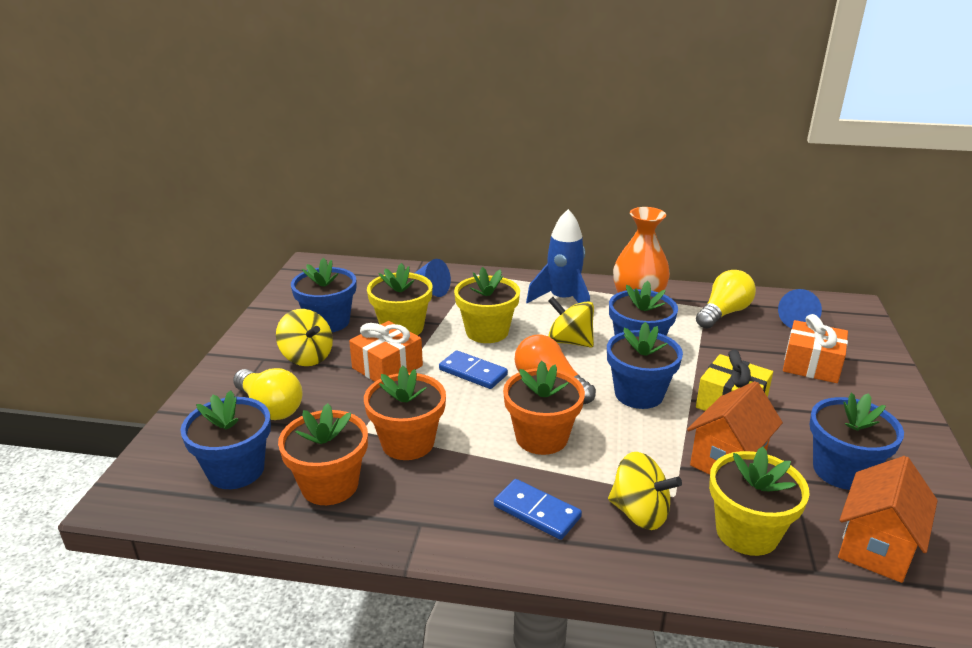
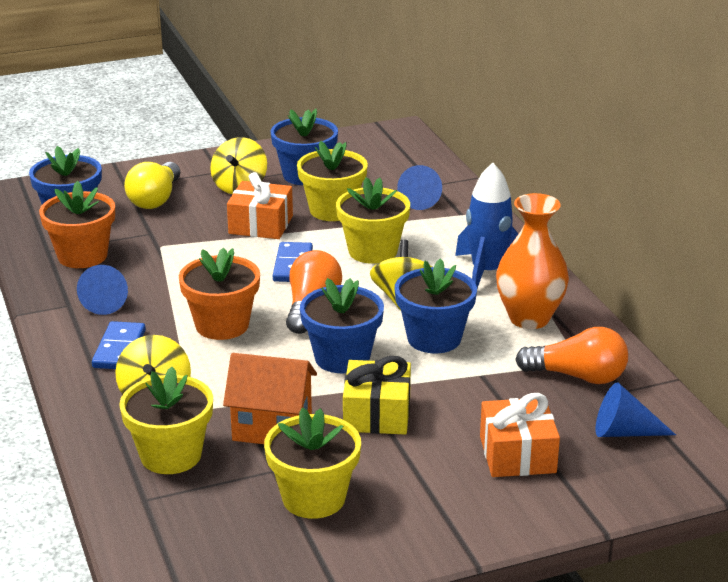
camera: 60 degrees right, 0 degrees up
(408, 443) = (160, 269): orange flower pot -> none
(437, 495) = (106, 301): none -> blue cone
(723, 313) = (578, 376): yellow light bulb -> orange light bulb
(842, 470) = (314, 498): blue flower pot -> yellow flower pot
(876, 547) = (204, 530): orange house -> none

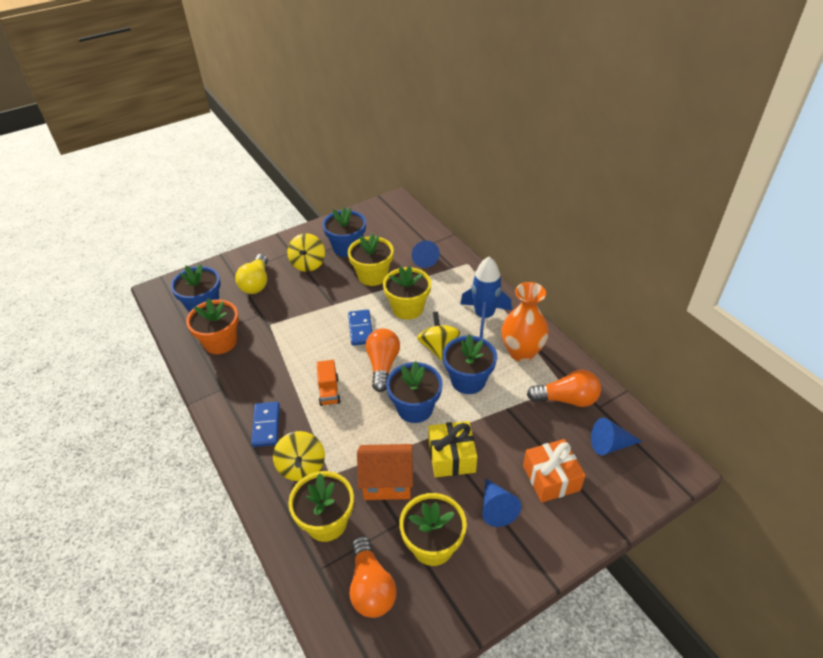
camera: 10 degrees left, 15 degrees up
(106, 301) = (246, 382): blue cone -> blue cone (496, 508)
(210, 526) = (371, 587): none -> orange light bulb
(222, 325) = (329, 391): orange flower pot -> orange truck
(261, 225) = (330, 296): orange gift -> none

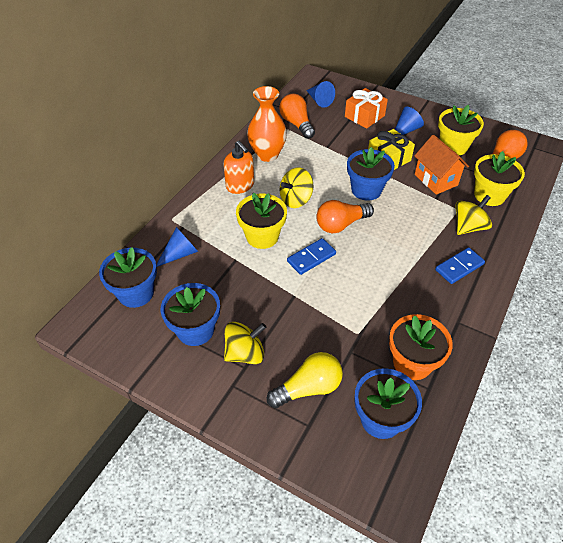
camera: 120 degrees left, 5 degrees up
(329, 391) = (394, 245): orange truck -> none
(372, 276) = (231, 283): yellow flower pot -> none
(468, 380) = (317, 172): blue flower pot -> blue flower pot (136, 293)
(484, 316) = (240, 185): blue rocket -> orange soap dispenser

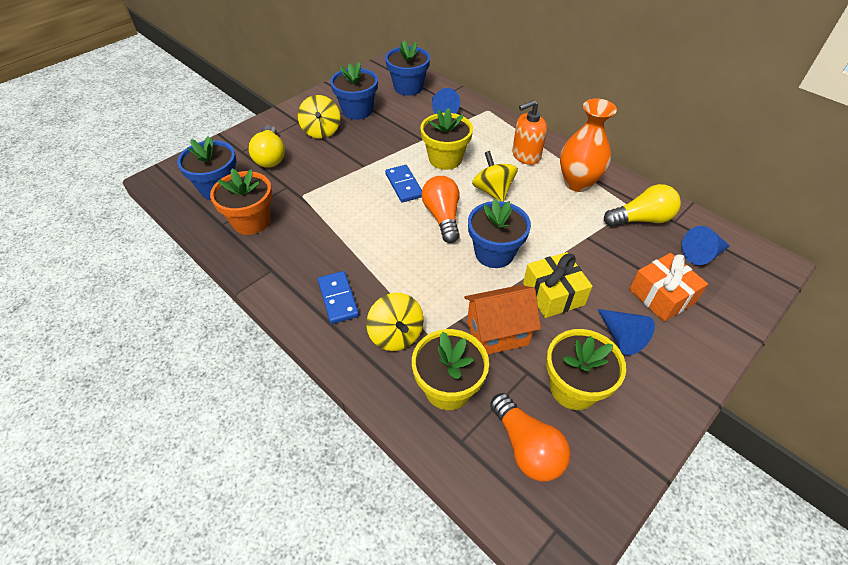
camera: 105 degrees right, 0 degrees up
(296, 124) = (641, 219): orange light bulb -> yellow light bulb

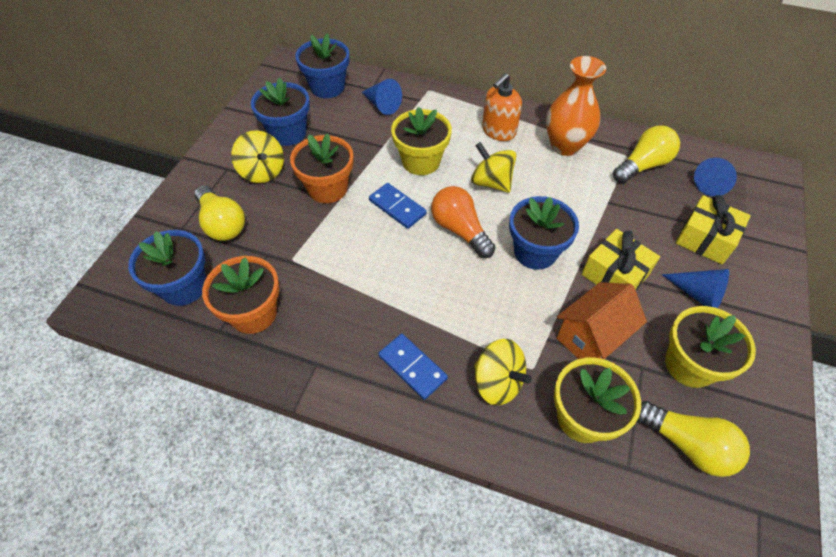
camera: 25 degrees left, 5 degrees up
(360, 156) = (327, 188): none -> orange flower pot
(526, 447) = (687, 444): orange light bulb -> yellow light bulb
(661, 296) = (705, 239): orange gift -> yellow gift

